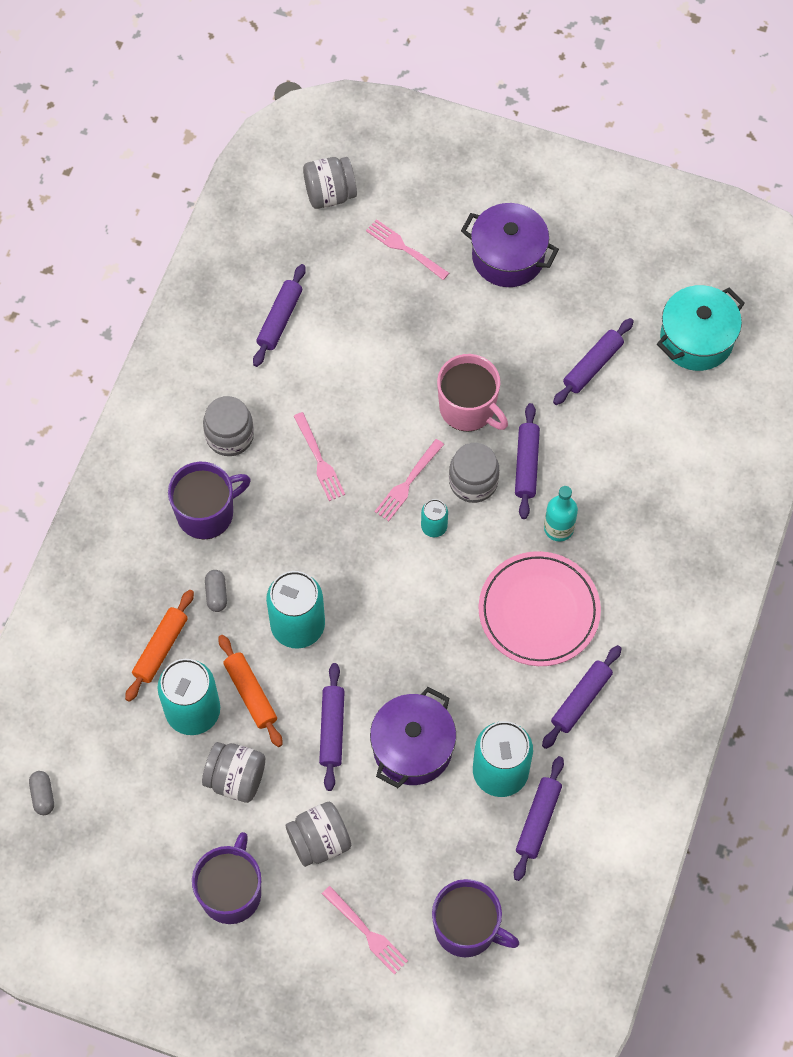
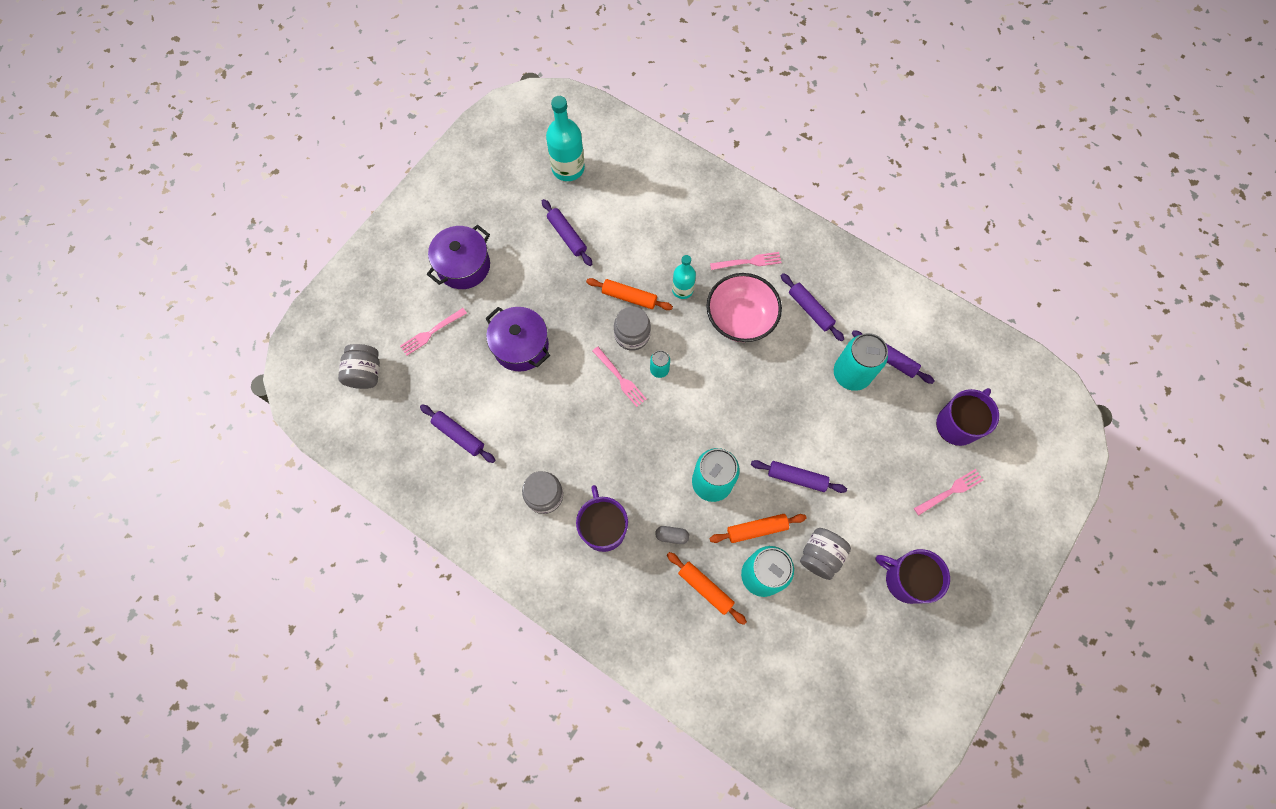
camera: 75 degrees left, 5 degrees up
(43, 795) = (805, 708): grey capsule -> none
(319, 460) = (584, 435): pink fork -> pink fork (748, 262)
(319, 841) = (879, 507): grey jar -> none
(412, 747) = (822, 426): purple pot -> purple pot (521, 346)
(468, 408) = (574, 323): pink mug -> none
(526, 465) = (629, 297): purple rolling pin -> orange rolling pin
(539, 611) = (740, 318): pink plate -> pink bowl
(696, 339) = (568, 168): turquoise pot -> turquoise bottle

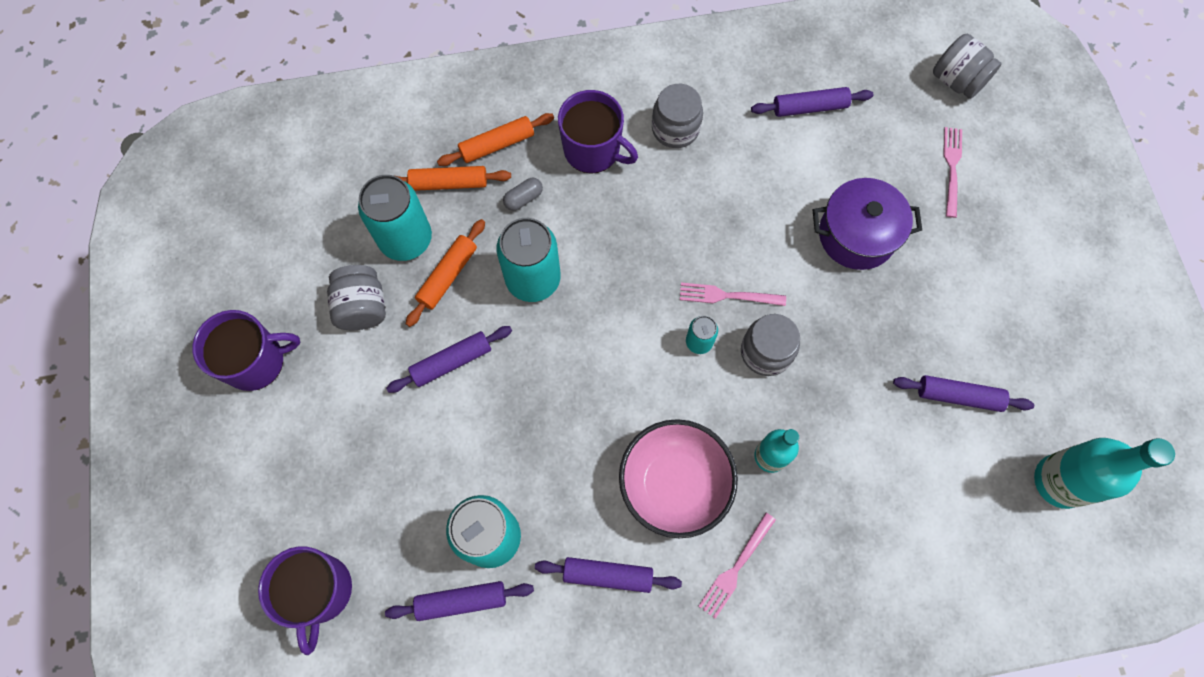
camera: 135 degrees right, 0 degrees up
(463, 266) = (1011, 259): purple pot -> none
(629, 297) = (815, 390): orange rolling pin -> orange rolling pin (497, 144)
(950, 491) = (273, 500): pink fork -> none

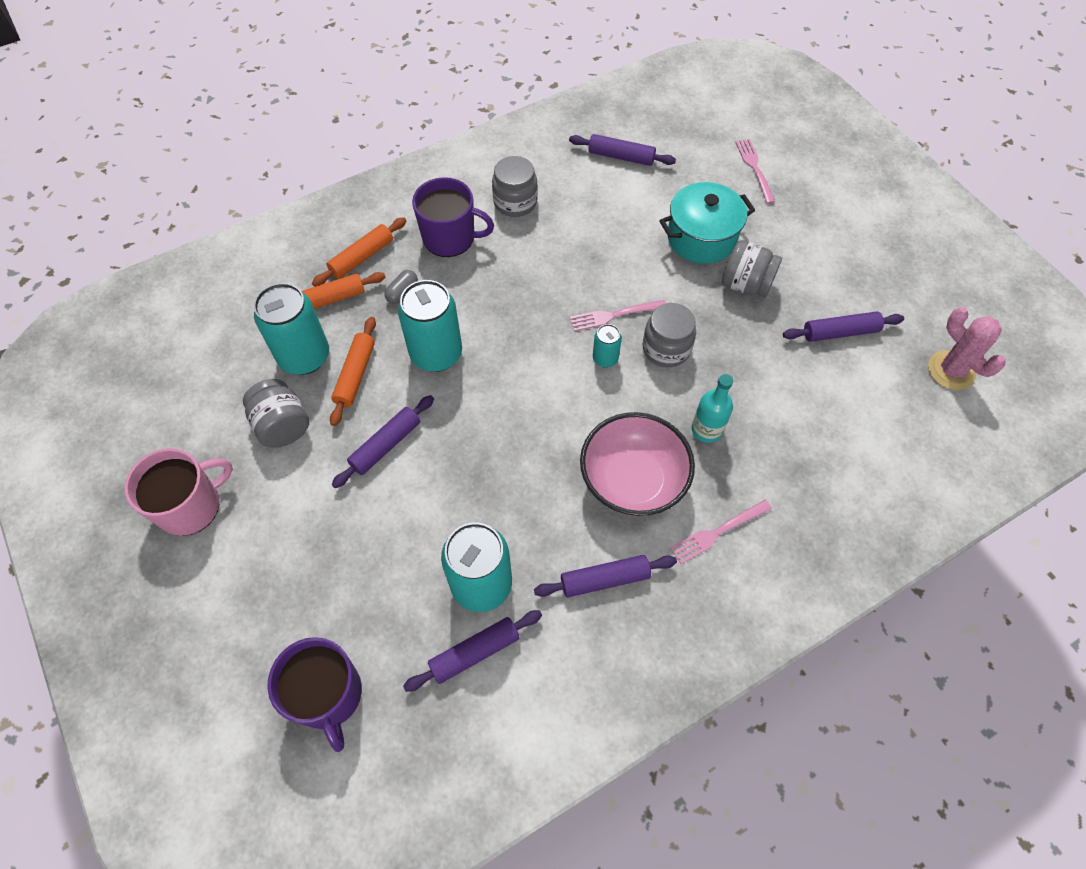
camera: 20 degrees left, 10 degrees down
(256, 361) = (191, 506): purple mug -> pink mug
(735, 568) = (717, 532): pink fork -> pink fork turned 45 degrees clockwise
(809, 107) = (621, 156): purple rolling pin -> purple rolling pin turned 45 degrees clockwise
(856, 235) = (701, 238): purple pot -> turquoise pot
(957, 81) = (729, 107): grey jar -> grey jar (745, 284)
(1059, 481) = (951, 370): turquoise bottle -> pink cactus

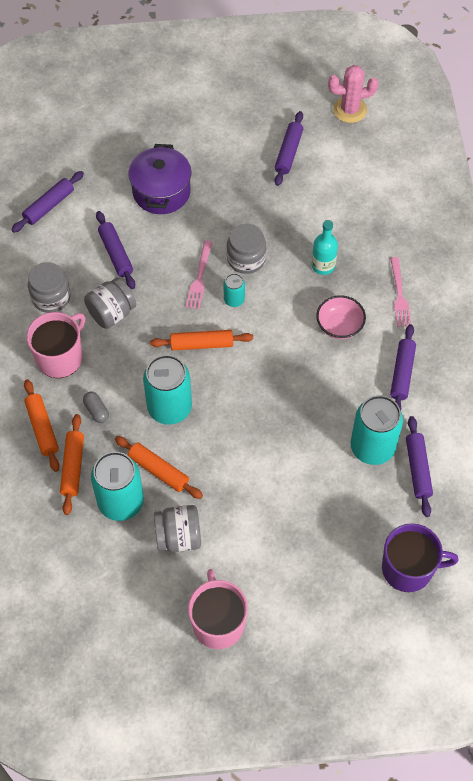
camera: 65 degrees left, 0 degrees up
(386, 445) = (233, 470): purple rolling pin -> purple rolling pin (116, 254)
(450, 238) = (60, 357): purple mug -> pink mug
(531, 351) = (201, 344): none -> orange rolling pin
(632, 480) = (339, 326): pink bowl -> pink bowl, size x0.60
(701, 238) = (161, 192): turquoise pot -> purple pot
(745, 284) = (219, 186): grey jar -> grey jar (111, 313)
(754, 168) = (116, 127): pink fork -> none

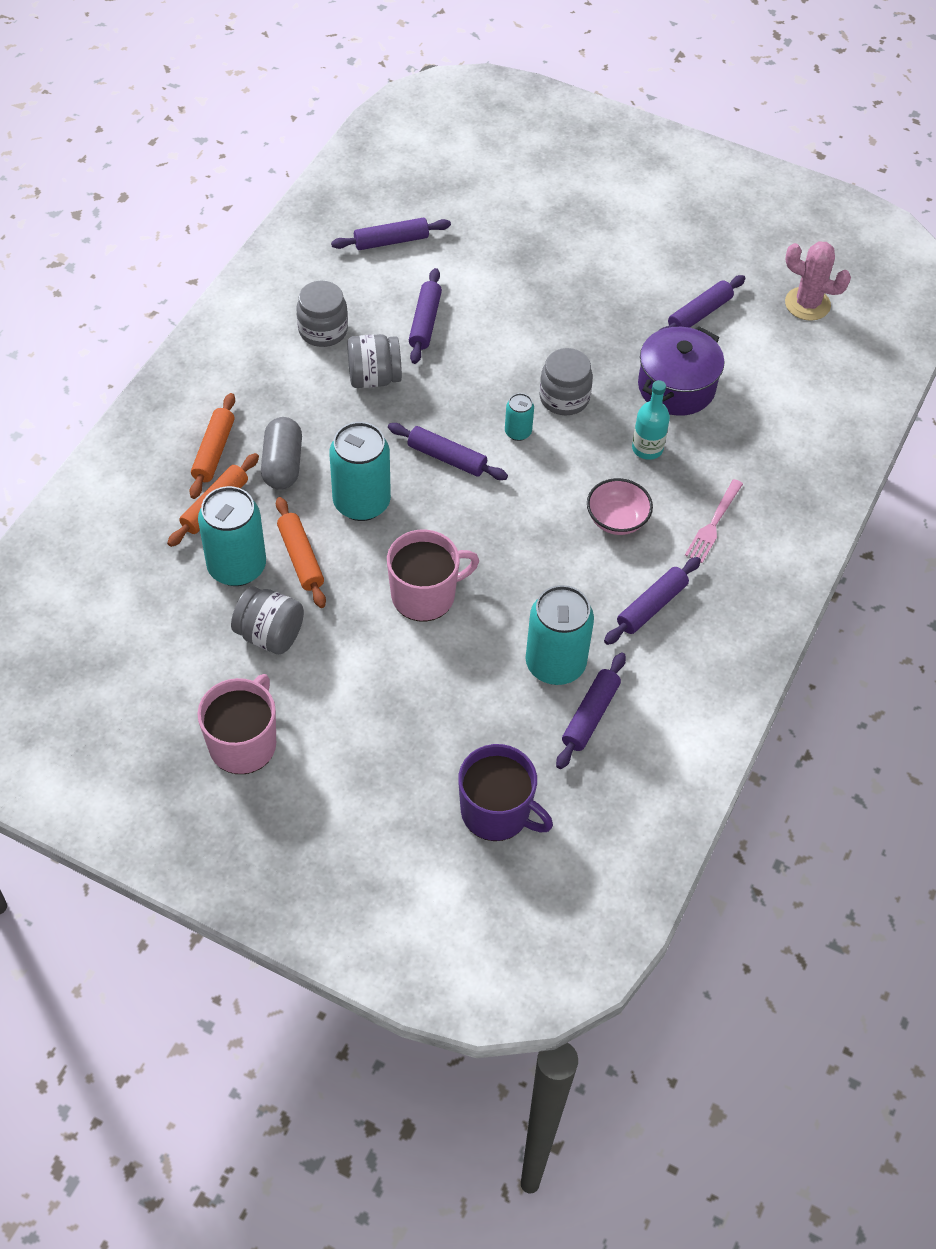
camera: 30 degrees right, 5 degrees down
(60, 357) = (286, 393): pink mug -> pink mug (425, 595)
(96, 411) = (282, 464): grey capsule -> grey capsule, size x1.77
(161, 192) = (523, 285): purple pot -> purple pot (676, 387)
(199, 278) = (497, 391): pink fork -> none
(201, 344) = (447, 458): orange rolling pin -> purple rolling pin

